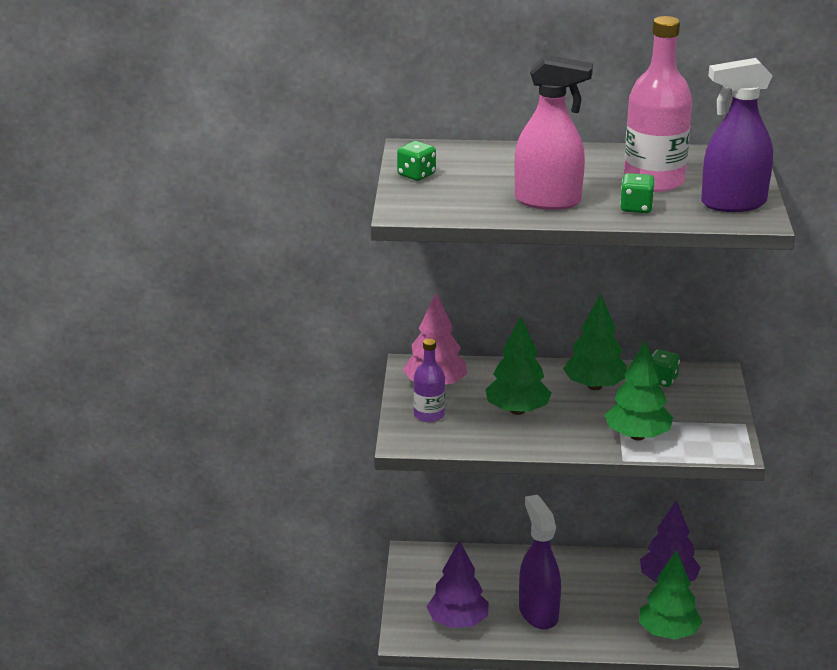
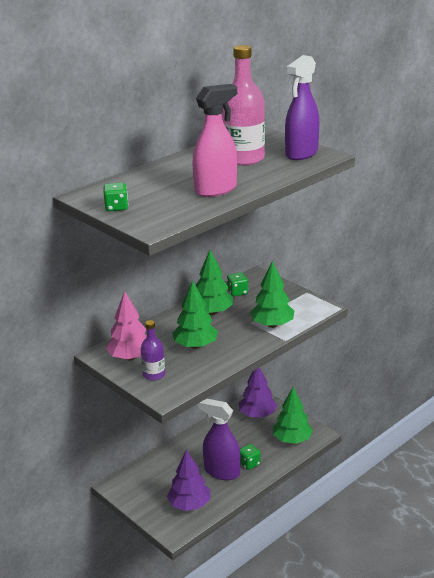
camera: 45 degrees left, 0 degrees up
(636, 208) = (264, 174): green dice -> green dice (249, 463)

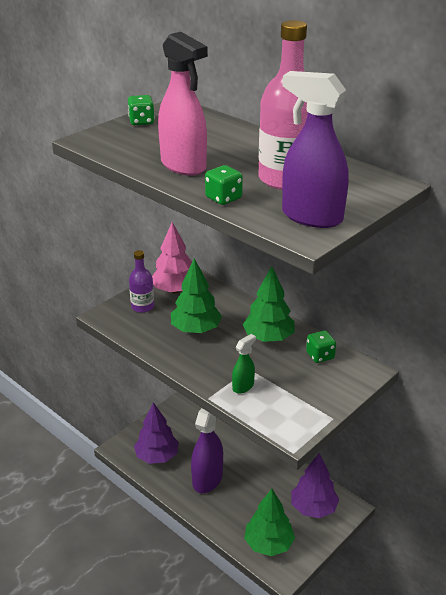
camera: 85 degrees right, 5 degrees up
(249, 463) = (222, 502): green dice -> green dice (223, 198)
(272, 325) = (243, 386): green tree -> green spray bottle

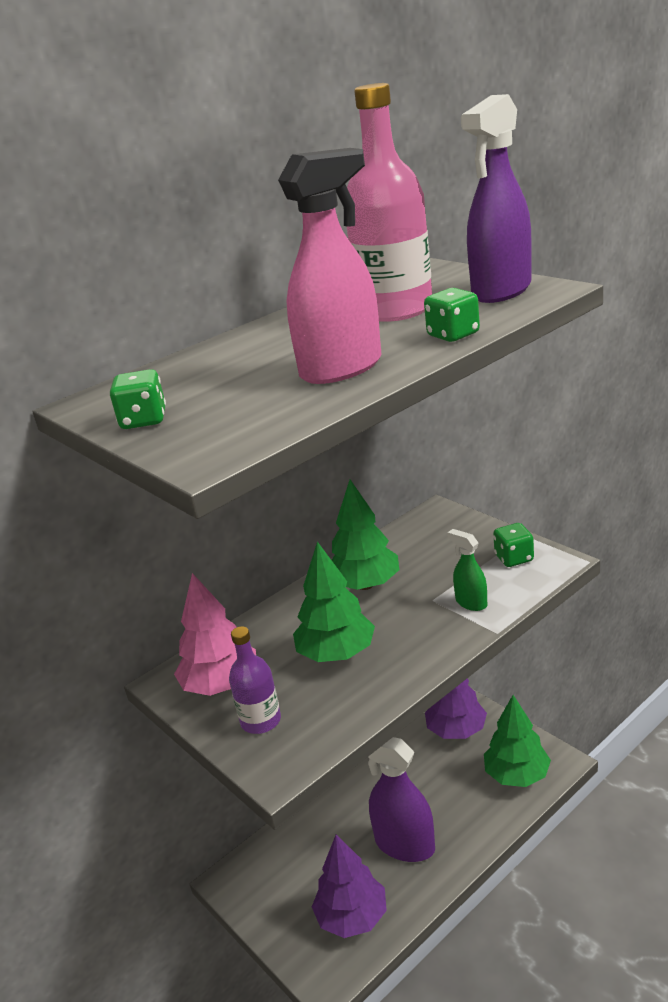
camera: 80 degrees left, 5 degrees down
(320, 356) = (407, 544): green dice -> green dice (514, 558)

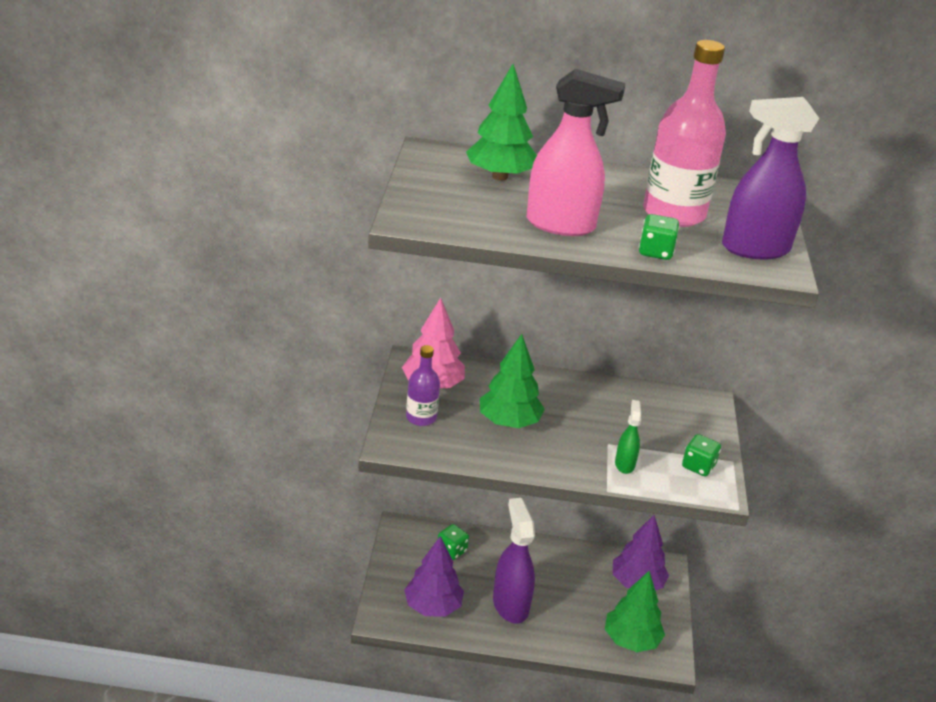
camera: 40 degrees right, 5 degrees up
(144, 420) = (428, 180): green dice -> green dice (451, 551)
(365, 585) = (588, 403): green tree -> green tree (499, 176)

